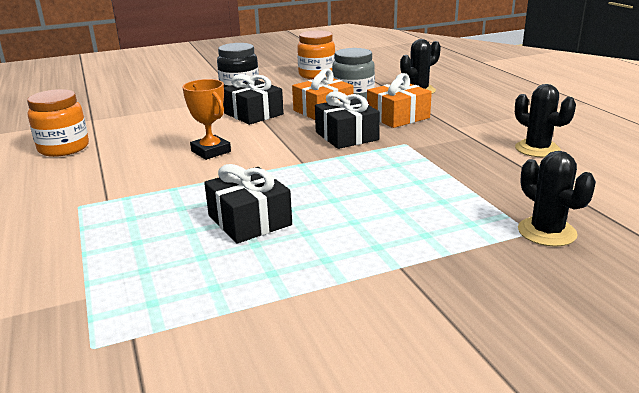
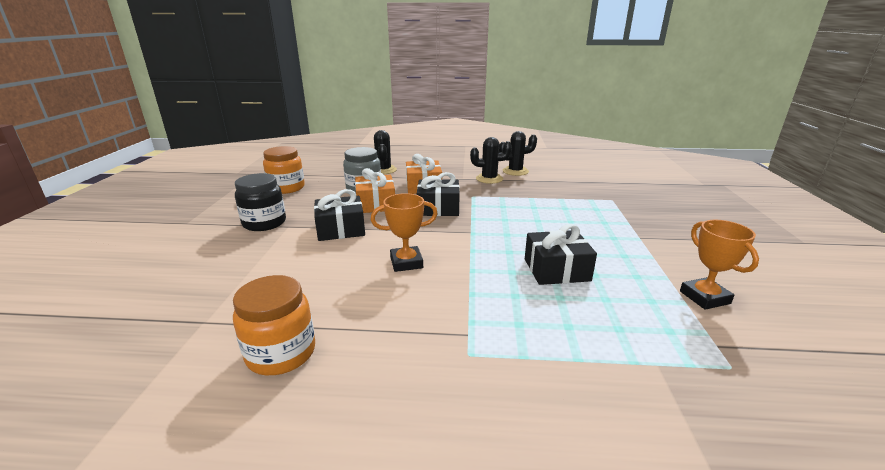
camera: 65 degrees left, 0 degrees up
(246, 328) = (704, 297): none -> orange trophy
(546, 232) = (614, 196): black cactus -> black cactus (489, 179)

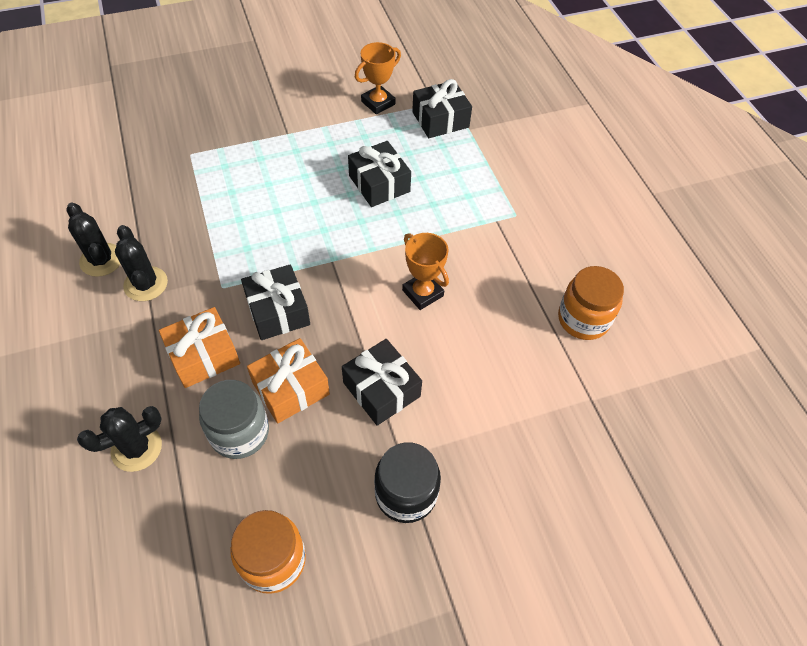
camera: 115 degrees left, 30 degrees up
(676, 341) = (440, 119): none -> black gift

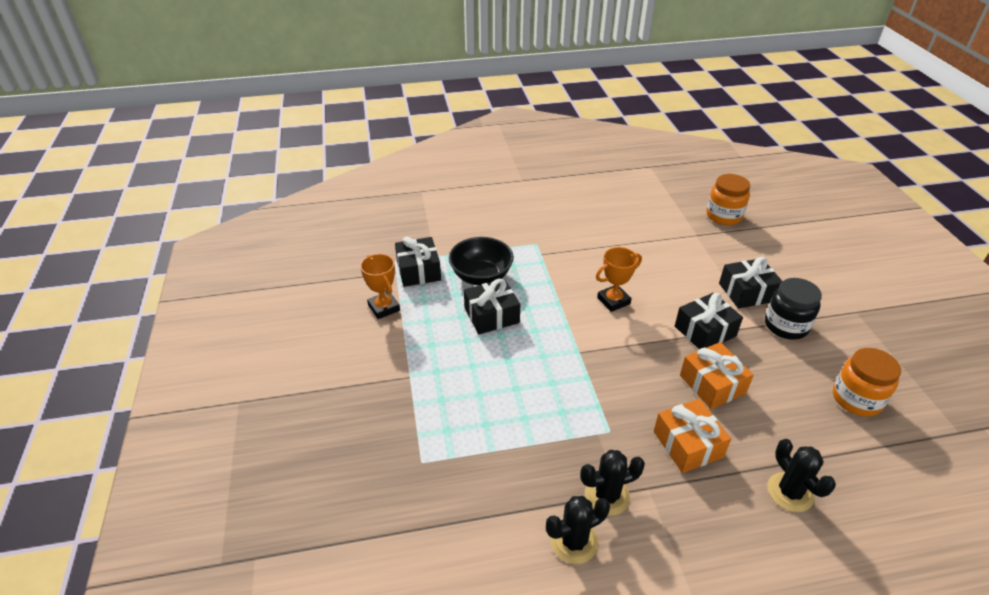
camera: 80 degrees left, 15 degrees down
(239, 432) = (759, 418): grey jar -> none
(278, 311) = (635, 390): black gift -> black gift (747, 292)
(442, 170) = (481, 276): none -> black bowl
(583, 319) = (634, 227): orange jar -> orange jar (724, 216)

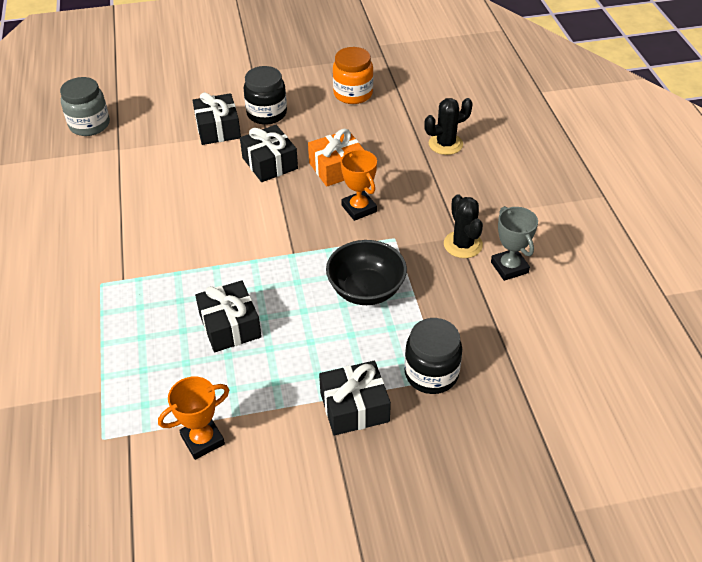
camera: 90 degrees left, 5 degrees up
(418, 270) = (131, 407): black gift -> black gift (354, 407)
(427, 453) = (431, 374): none -> black jar
(481, 276) = (156, 337): black bowl -> black bowl (366, 290)
(574, 541) = (509, 267): black cactus -> grey trophy
(613, 301) = (218, 222): orange trophy -> orange trophy (359, 208)
(687, 444) = (405, 191): orange gift -> none
(724, 216) = (89, 125): orange jar -> grey jar

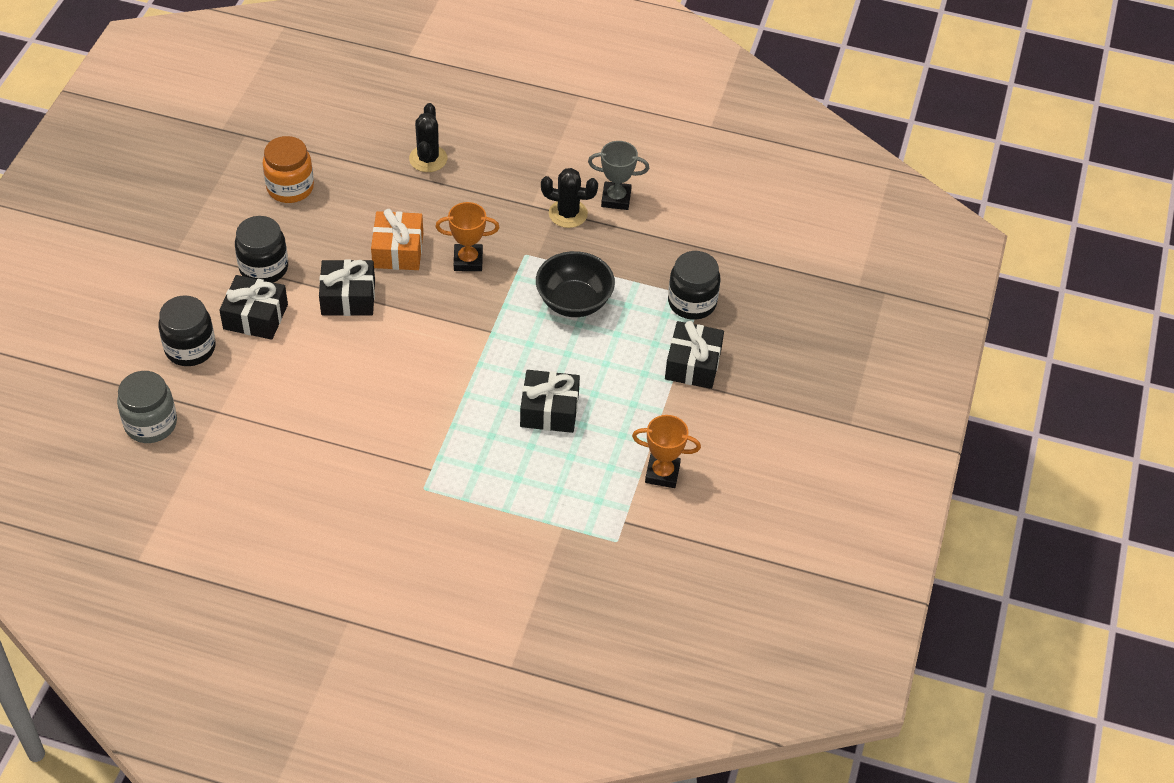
camera: 65 degrees left, 5 degrees up
(168, 113) = (190, 348): none -> black jar
(202, 440) = (662, 473): orange trophy -> orange trophy turned 75 degrees counterclockwise

